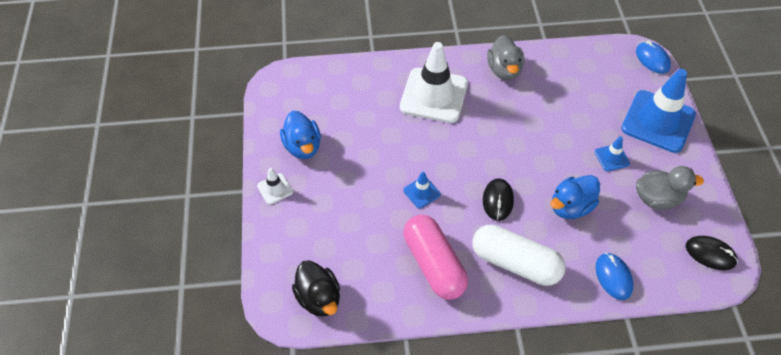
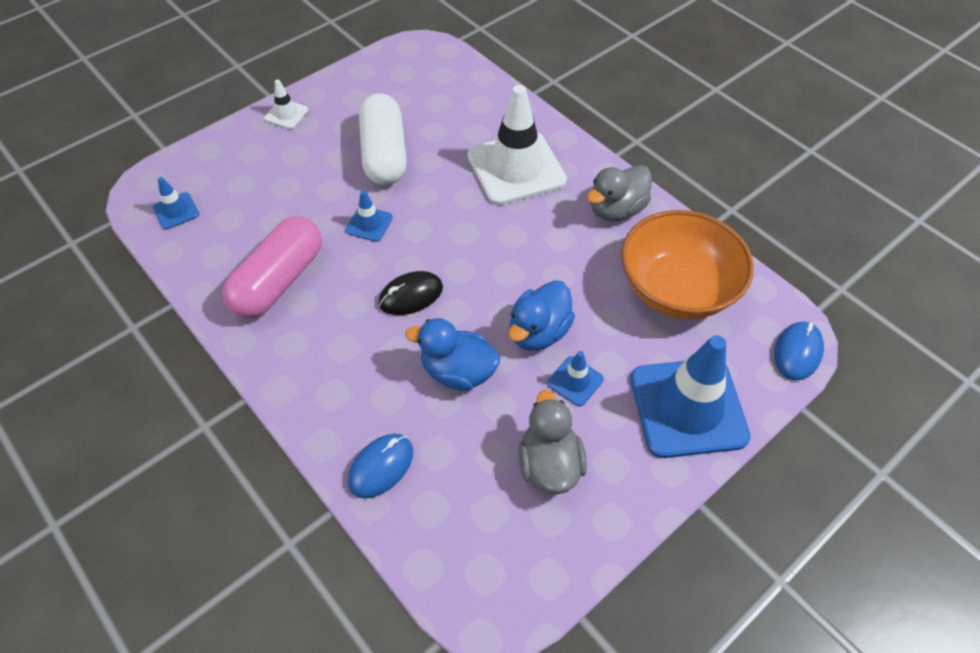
camera: 55 degrees right, 0 degrees up
(302, 146) = (355, 106): blue duck -> blue duck (538, 332)
(319, 298) = (176, 211): black duck -> blue traffic cone
(515, 263) = (332, 354): white capsule -> white capsule (384, 154)
(580, 79) = (677, 289): none -> orange bowl
(657, 199) = (549, 464): grey duck -> grey duck turned 150 degrees counterclockwise
(710, 254) = (503, 572): black mouse -> none

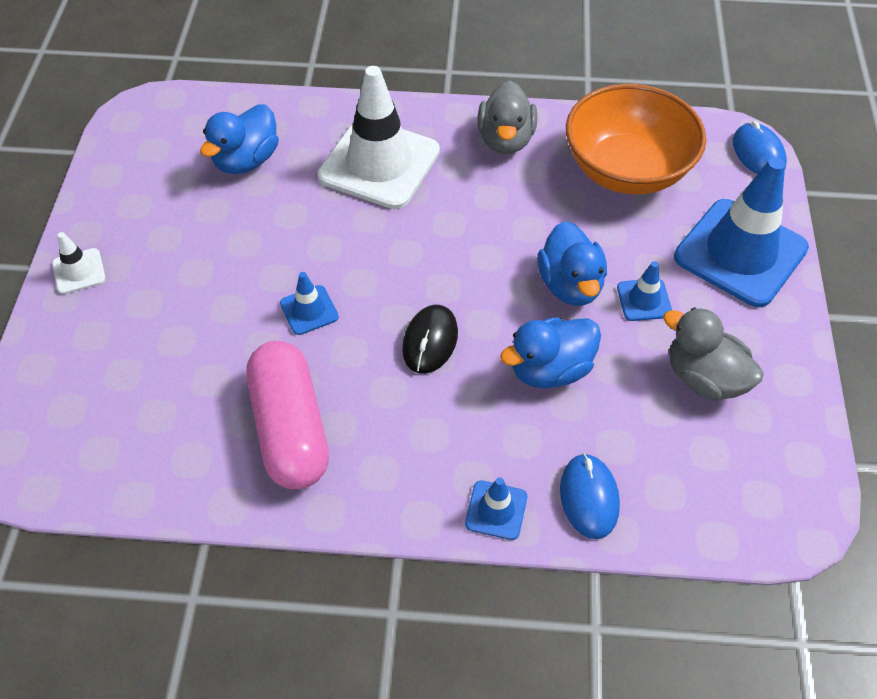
camera: 45 degrees left, 0 degrees up
(176, 211) = (85, 453): blue traffic cone -> blue traffic cone (496, 510)
(384, 154) = (238, 237): white capsule -> none
(443, 113) = (246, 160): none -> blue duck

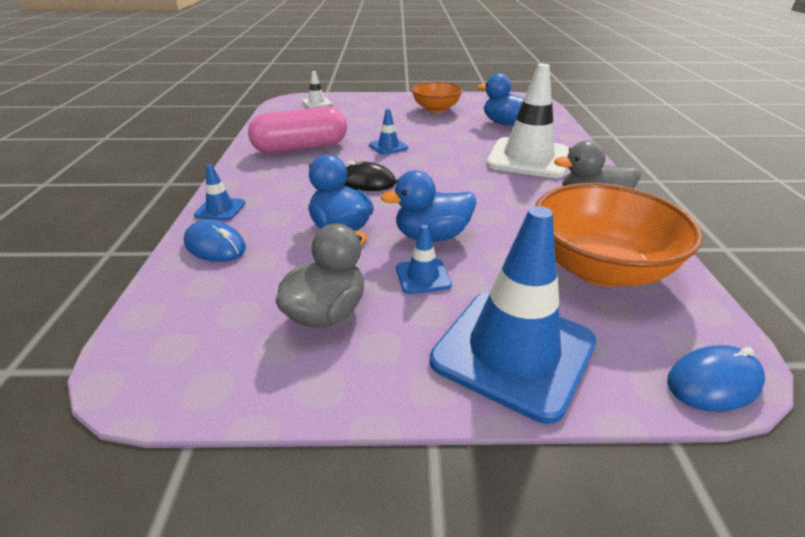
camera: 85 degrees right, 20 degrees down
(79, 271) = (405, 99): white traffic cone -> white traffic cone (317, 103)
(153, 234) = (436, 109): none -> orange bowl
(589, 497) = (215, 246): blue mouse -> blue mouse turned 45 degrees clockwise

